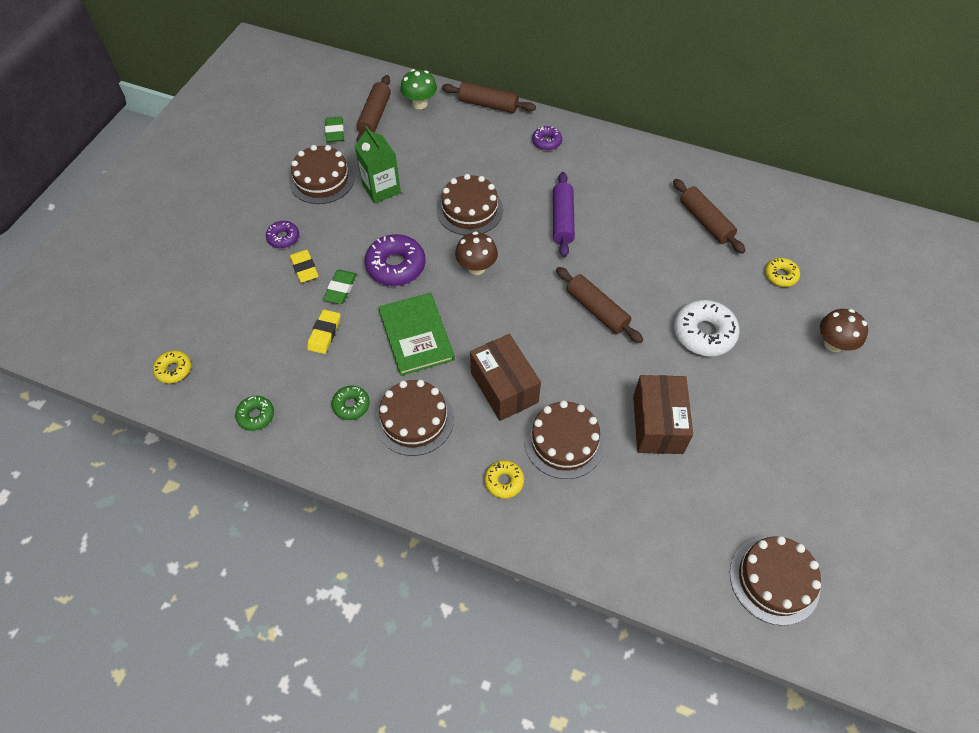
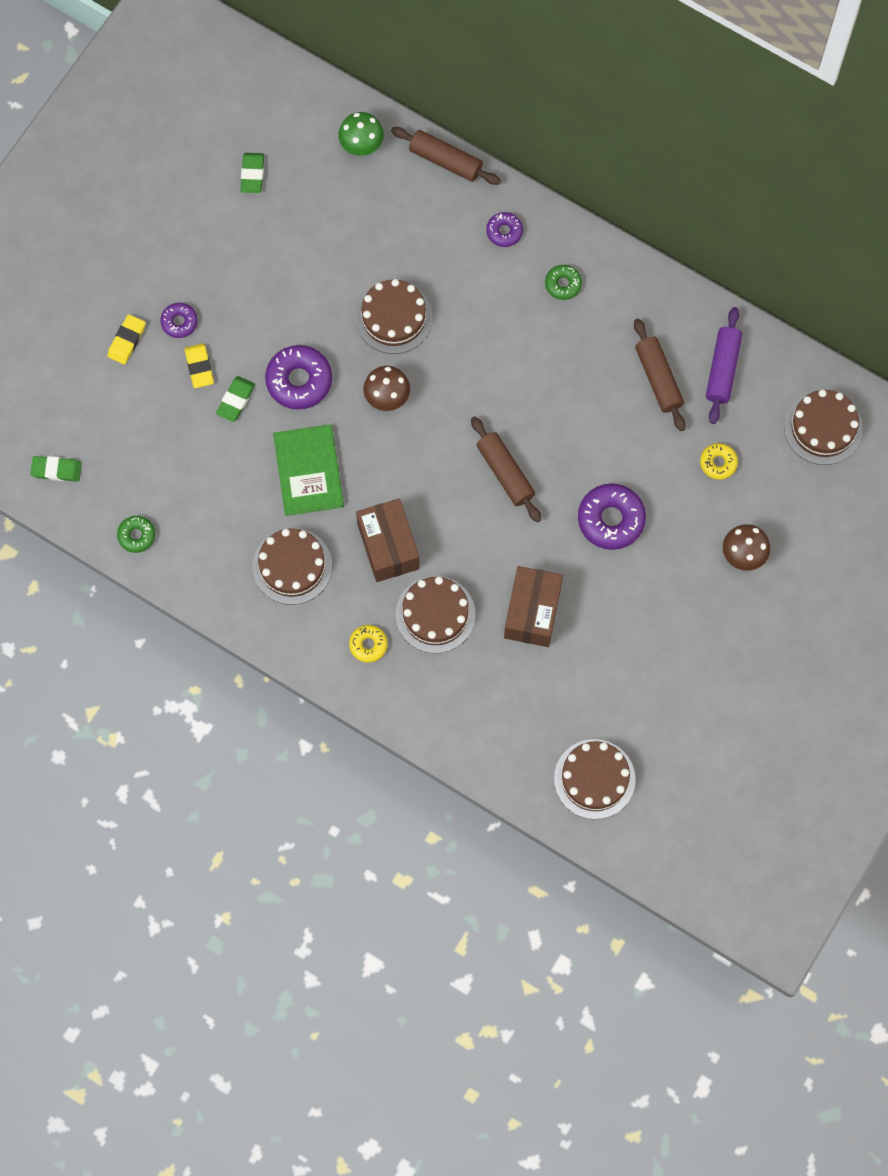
camera: 10 degrees right, 15 degrees up
(174, 370) = (56, 470): yellow donut -> green eraser
(322, 179) = (230, 246): brown cake -> brown cake (823, 427)
(324, 333) = (213, 453): yellow eraser -> yellow eraser (127, 341)
(351, 405) = (232, 540): green donut -> green donut (563, 284)
(375, 116) = (304, 157): brown rolling pin -> none
(381, 189) = (297, 271): green carton -> none
(562, 220) = (496, 349): purple rolling pin -> purple rolling pin (723, 369)
(704, 333) = (611, 519): white donut -> purple donut

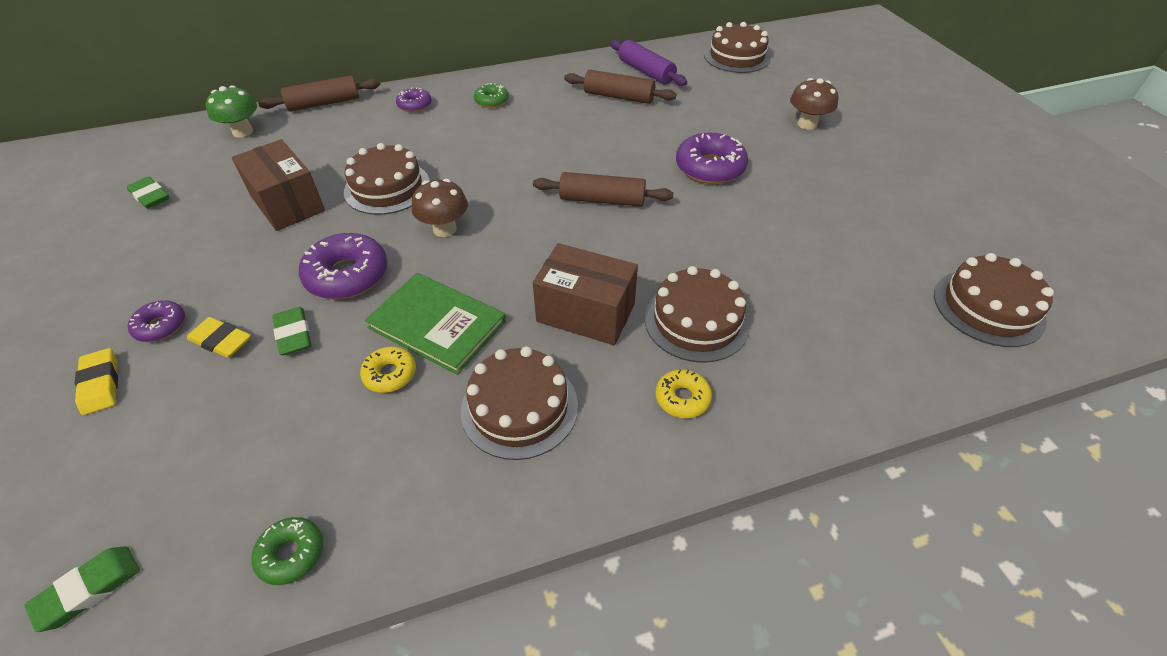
camera: 50 degrees left, 25 degrees down
(532, 612) = (757, 253): brown box -> brown box (287, 203)
(718, 463) = (716, 102): yellow donut -> yellow donut (390, 374)

